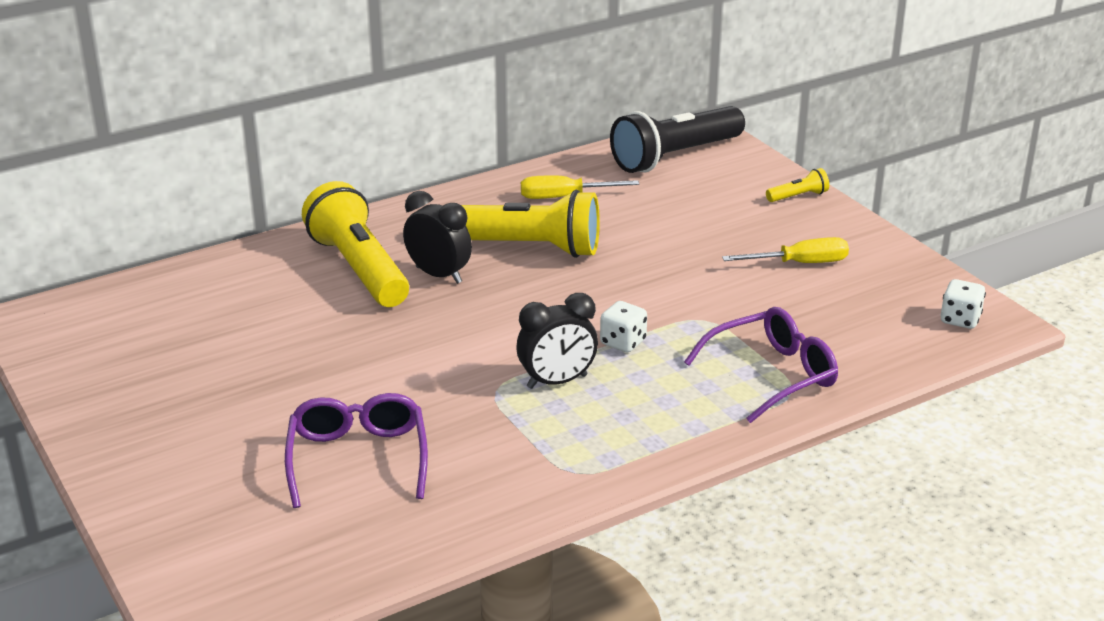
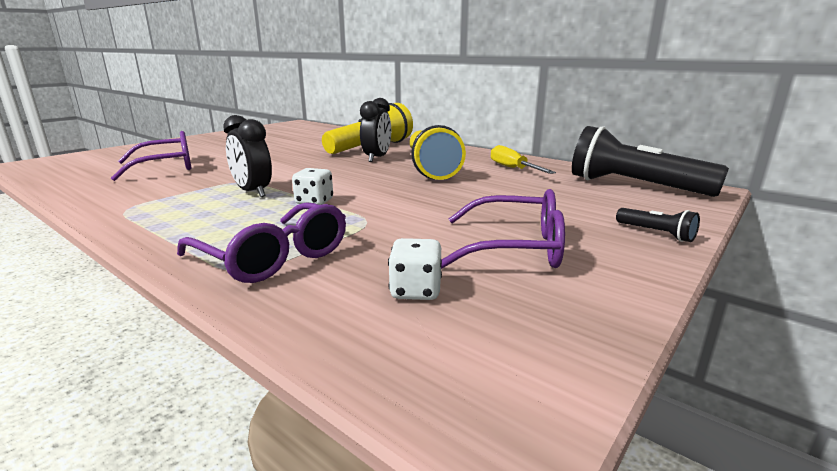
camera: 70 degrees right, 10 degrees down
(798, 196) = (656, 233): yellow flashlight -> black flashlight
(799, 263) = (513, 248): yellow screwdriver -> purple glasses
(960, 320) = (477, 375): white dice -> white dice (415, 291)

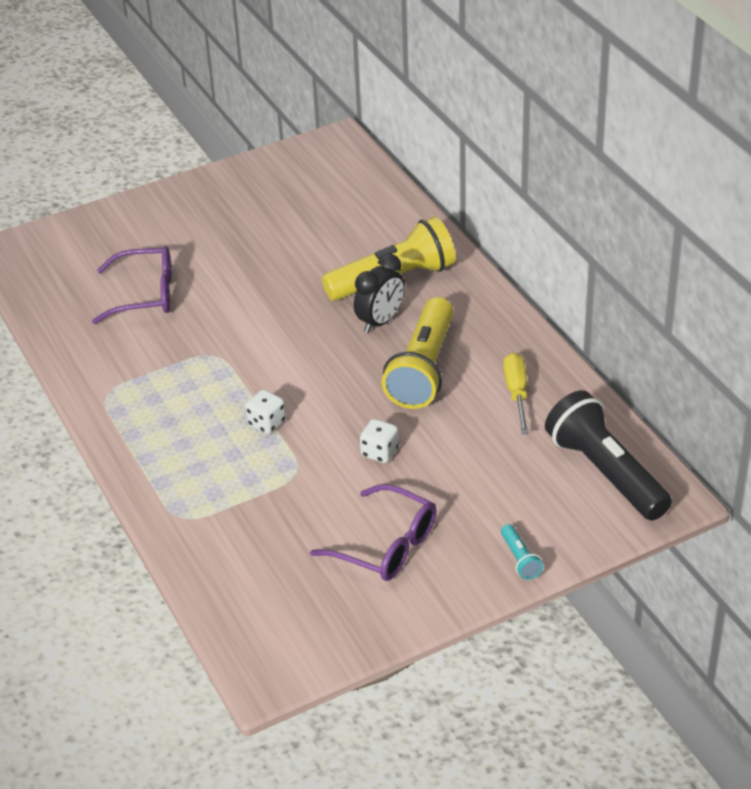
camera: 25 degrees right, 20 degrees up
(253, 192) = (218, 386): black clock -> none
(273, 257) = (206, 507): purple glasses -> none
(415, 291) = (282, 574): white dice -> white dice (379, 452)
(656, 233) = (520, 559): black flashlight -> turquoise flashlight

